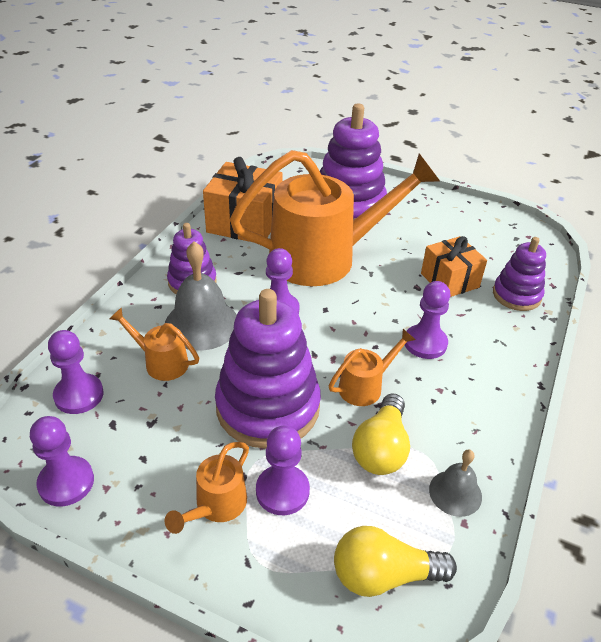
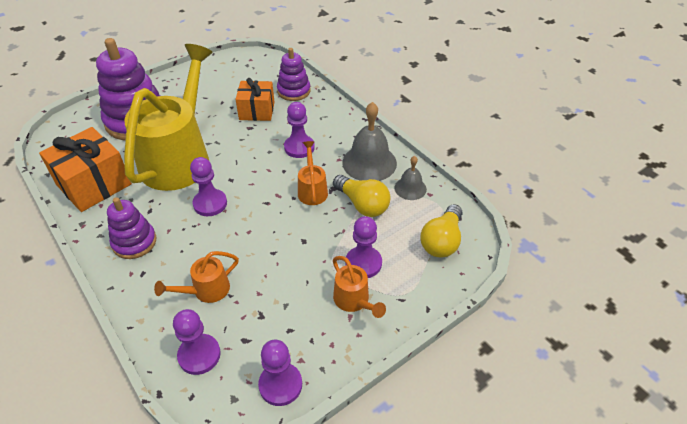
camera: 60 degrees left, 5 degrees up
(201, 324) = (186, 252): grey bell -> grey bell (369, 162)
(268, 407) = (294, 245): purple stacking toy -> none
(325, 257) = (180, 157): orange watering can -> yellow watering can

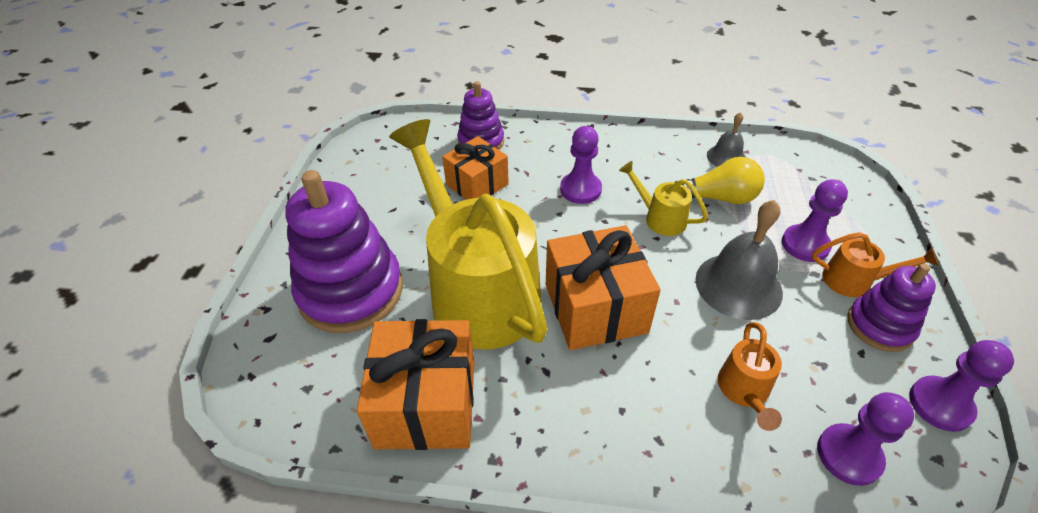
camera: 45 degrees left, 0 degrees up
(134, 242) = (592, 418): purple stacking toy -> purple stacking toy (880, 326)
(210, 204) = (595, 308): purple pawn -> orange gift
(312, 190) = (659, 218): orange watering can -> yellow watering can
(369, 162) = (660, 159): grey bell -> grey bell (738, 285)
(442, 241) = (817, 180): yellow light bulb -> none

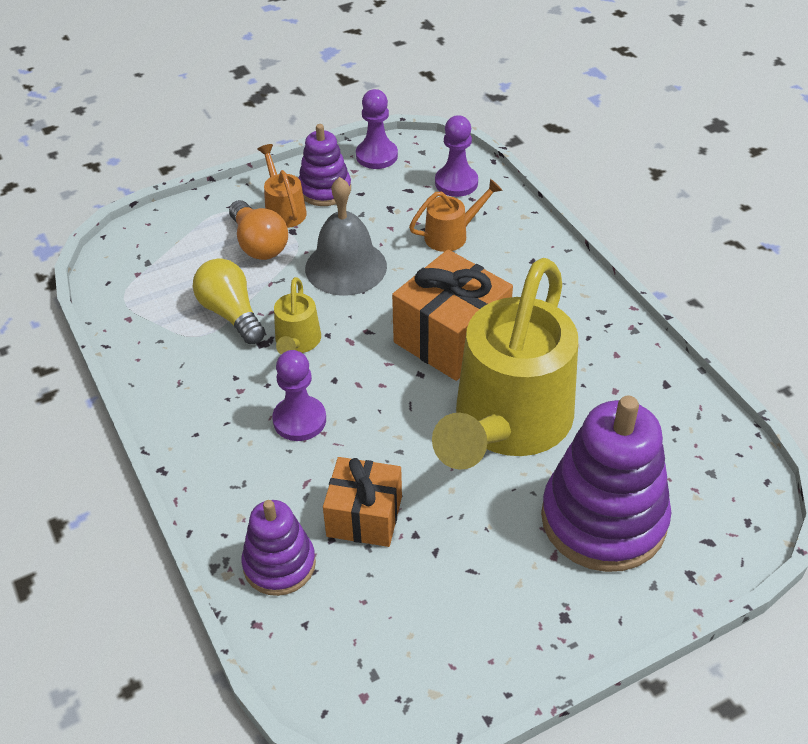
camera: 125 degrees left, 0 degrees up
(426, 403) = (639, 389): orange gift -> none
(726, 157) = (151, 329): grey bell -> none
(805, 245) = (259, 244): purple pawn -> orange light bulb

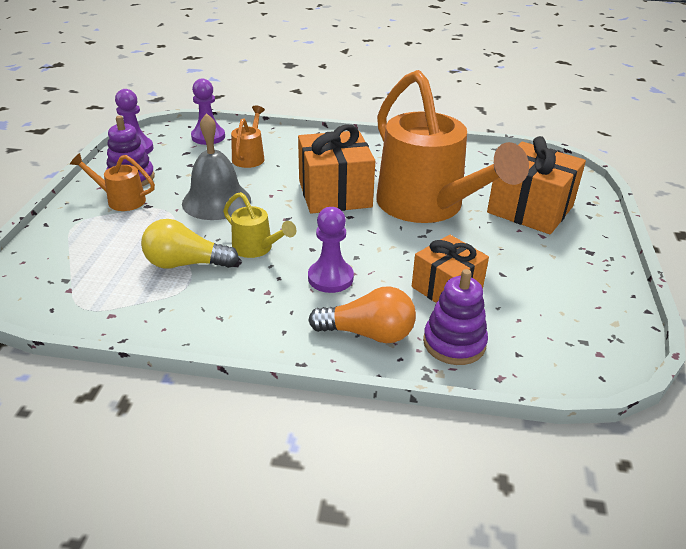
camera: 55 degrees left, 10 degrees down
(259, 244) = (136, 223): orange light bulb -> orange light bulb (368, 333)
(507, 424) = (427, 207): yellow watering can -> orange watering can
(603, 519) = (530, 209): purple stacking toy -> orange gift

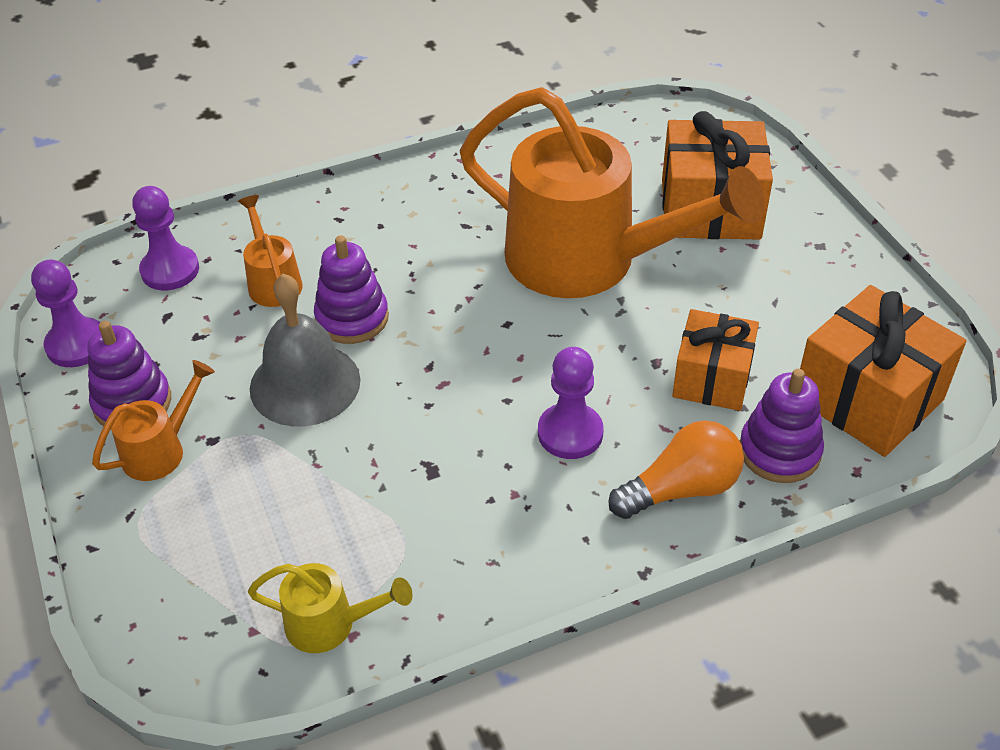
camera: 30 degrees left, 10 degrees up
(121, 200) = (161, 450): orange watering can -> orange watering can turned 150 degrees clockwise
(186, 264) = (369, 507): yellow light bulb -> none
(257, 248) = (438, 435): yellow watering can -> yellow watering can (330, 624)
(270, 184) = (352, 318): none -> purple stacking toy
(335, 194) = (454, 294): orange gift -> orange gift (868, 399)

